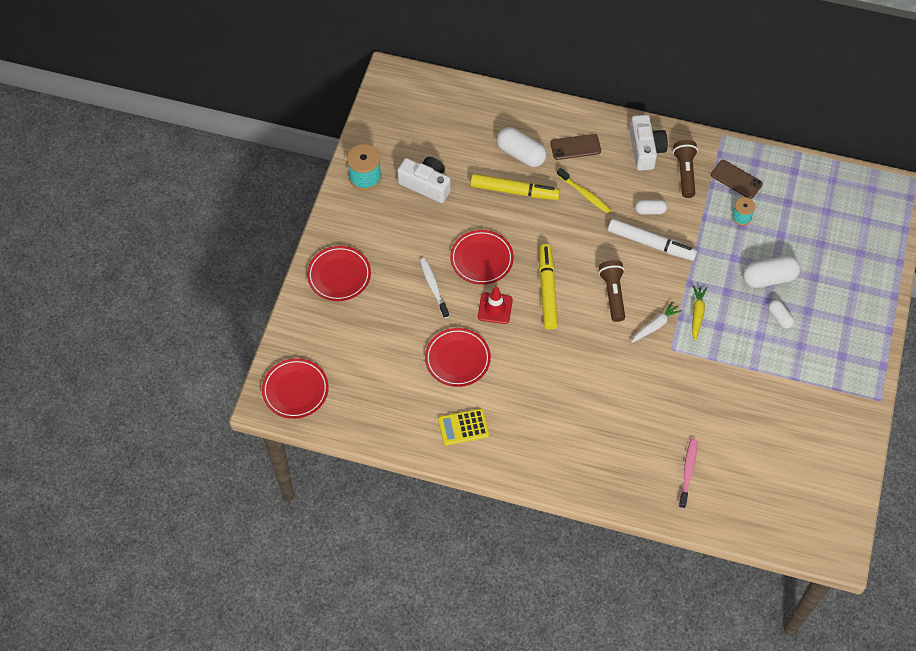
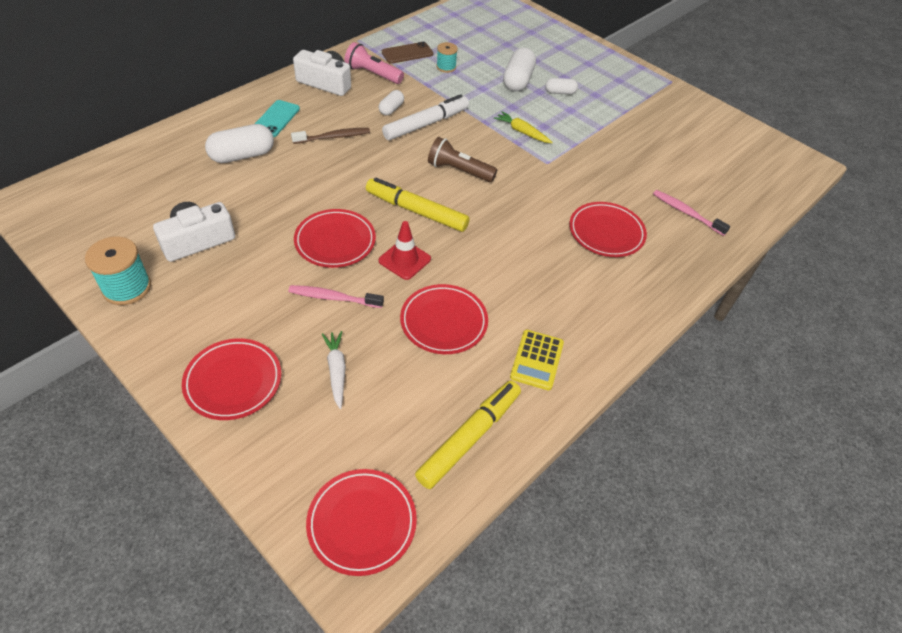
camera: 65 degrees left, 10 degrees down
(433, 287) = (334, 298): white toothbrush -> pink toothbrush
(514, 191) = (279, 180): yellow marker -> yellow marker (469, 438)
(575, 147) = (276, 119): brown phone -> turquoise phone
(585, 194) = (333, 137): yellow toothbrush -> brown toothbrush
(619, 422) = (606, 232): none -> red plate
(655, 325) = (515, 161): white carrot -> white carrot (336, 371)
(685, 173) = (372, 74): brown flashlight -> pink flashlight

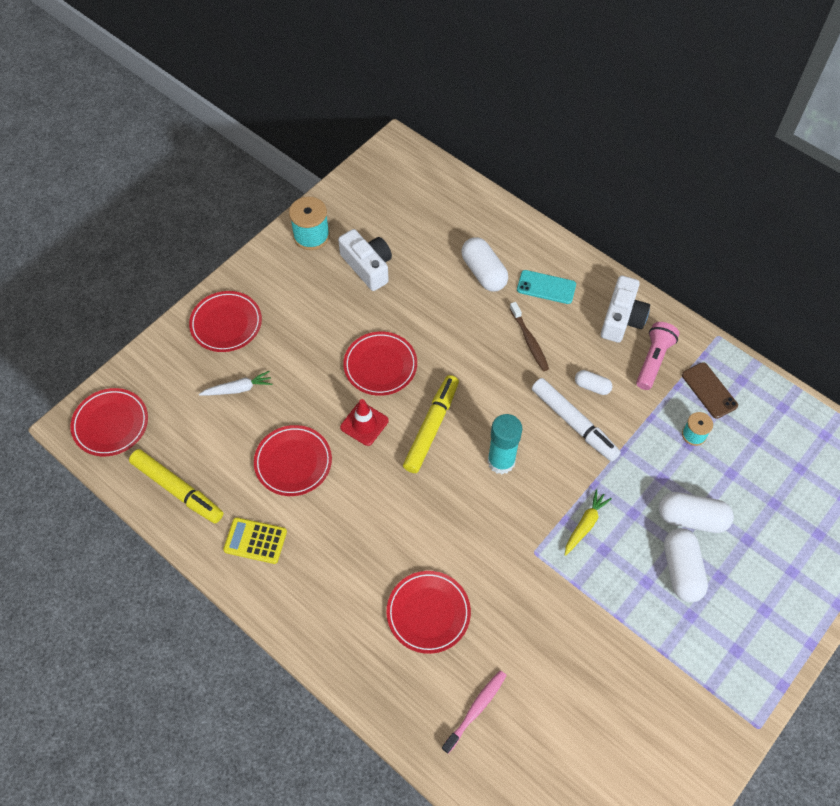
camera: 90 degrees right, 10 degrees up
(334, 298) = (313, 375): pink toothbrush -> none
(459, 170) = (501, 461): brown flashlight -> turquoise glue stick
(560, 92) = (681, 570): white capsule -> white capsule, size x1.77

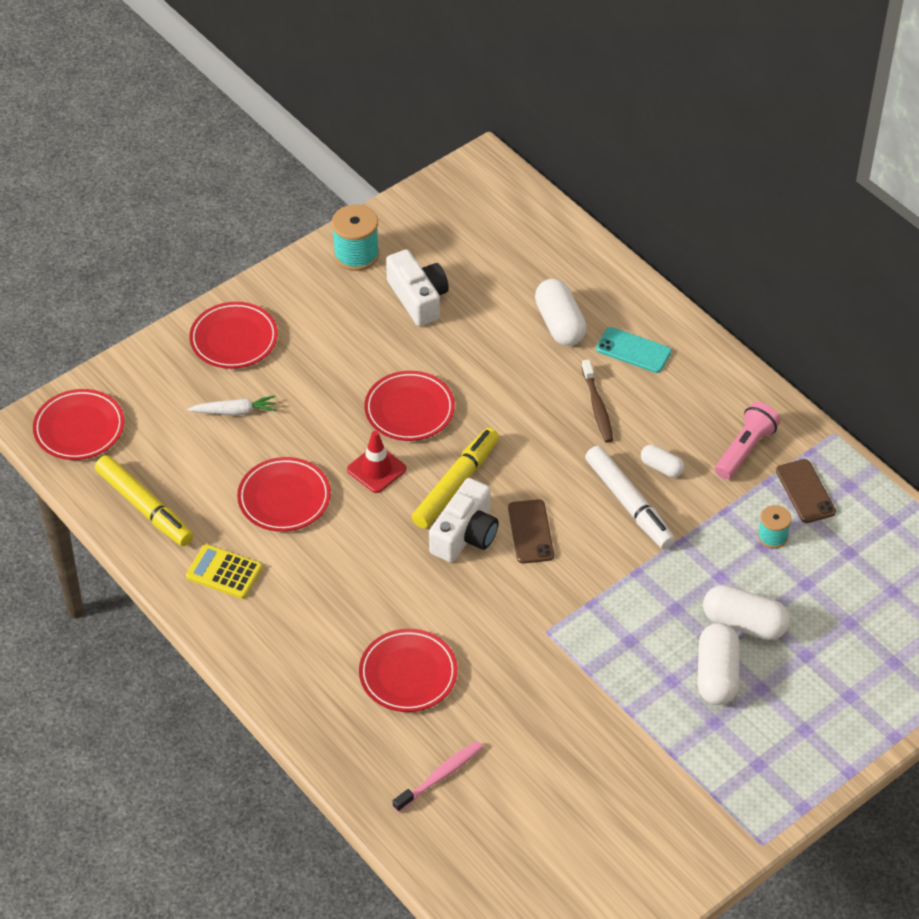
camera: 10 degrees right, 10 degrees down
(501, 461) = (530, 532): turquoise glue stick -> brown phone
(585, 525) = (614, 612): yellow carrot -> none
(622, 318) = (718, 398): white camera -> white camera (465, 534)

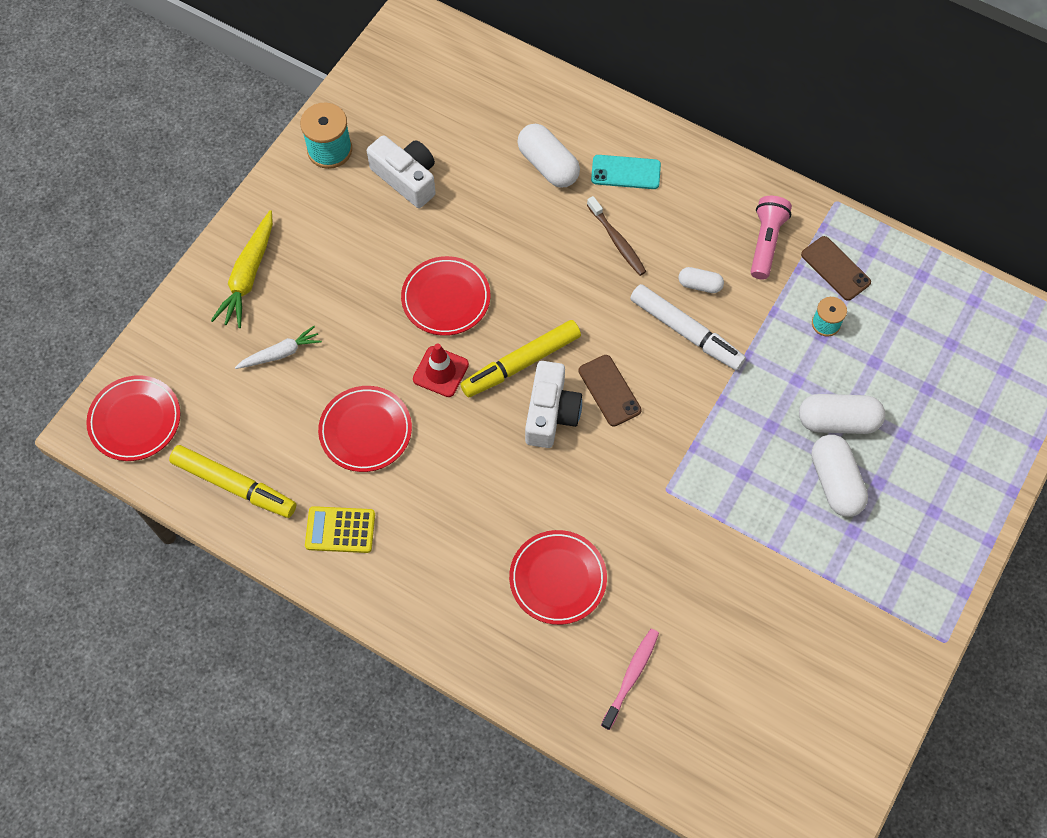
camera: 20 degrees left, 15 degrees up
(234, 339) = (248, 276): red plate -> yellow carrot
(456, 484) = (521, 363): yellow marker -> yellow marker turned 135 degrees counterclockwise

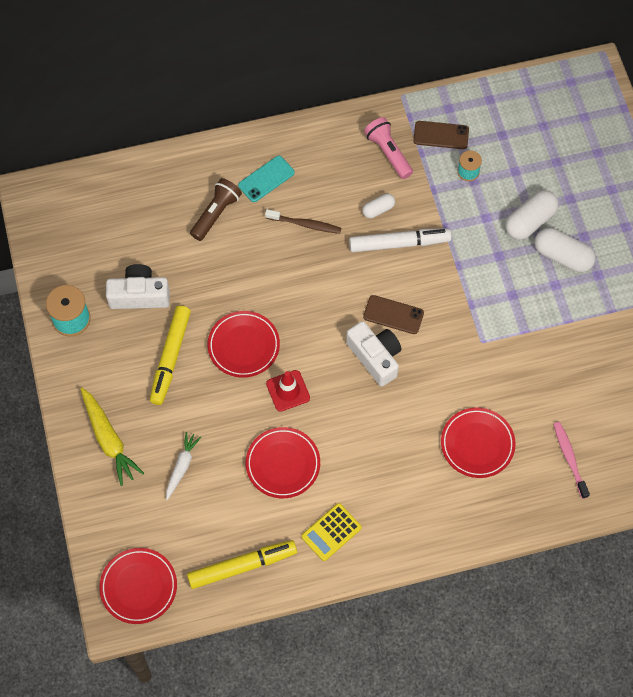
camera: 45 degrees left, 0 degrees up
(521, 363) = (328, 344): yellow marker -> yellow marker (170, 358)
(548, 165) = (216, 214): white capsule -> brown flashlight

